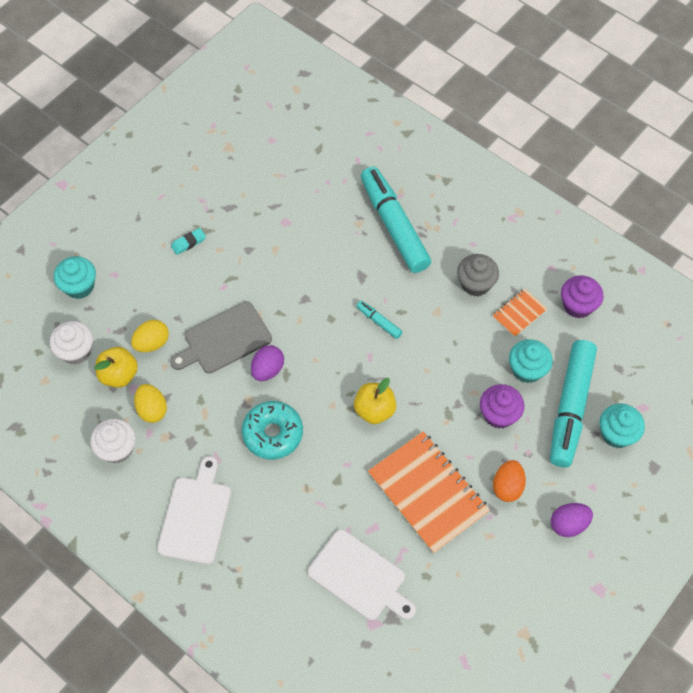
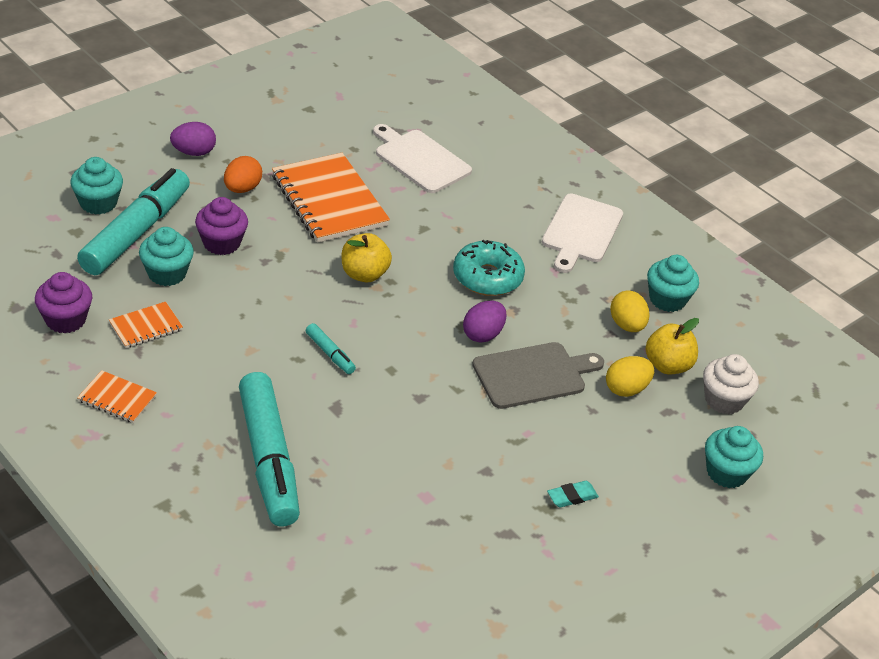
camera: 175 degrees left, 20 degrees down
(117, 448) = (667, 299): white cupcake -> turquoise cupcake
(475, 284) = (186, 368): grey cupcake -> none
(510, 248) = (117, 398): none -> orange notebook

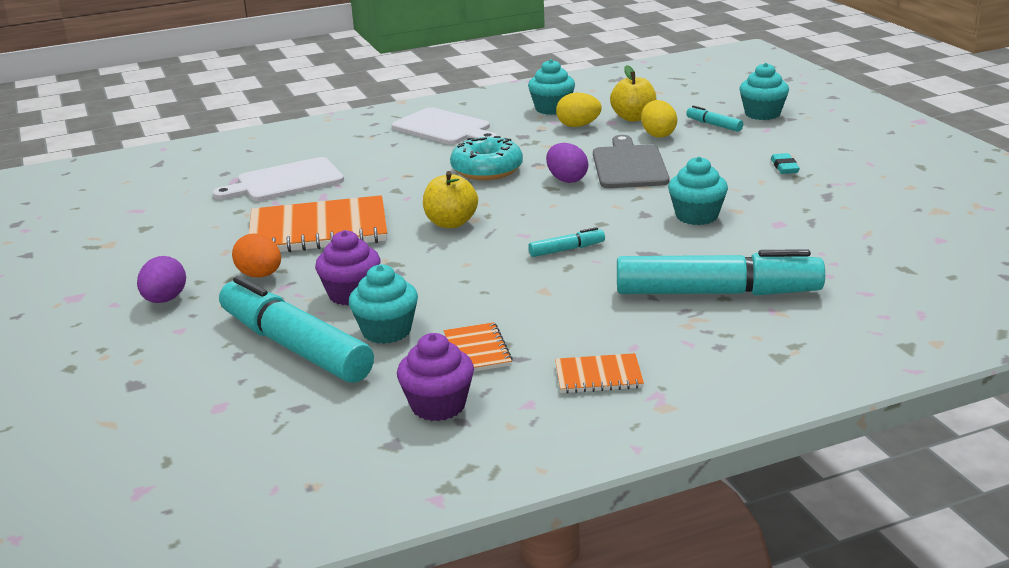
camera: 65 degrees left, 15 degrees down
(98, 203) = (215, 370): turquoise cupcake -> turquoise cupcake (696, 216)
(117, 398) = (598, 376): orange notebook -> orange notebook turned 45 degrees clockwise
(673, 432) = (714, 125): none -> turquoise marker
(724, 400) = (680, 105): white cupcake -> none

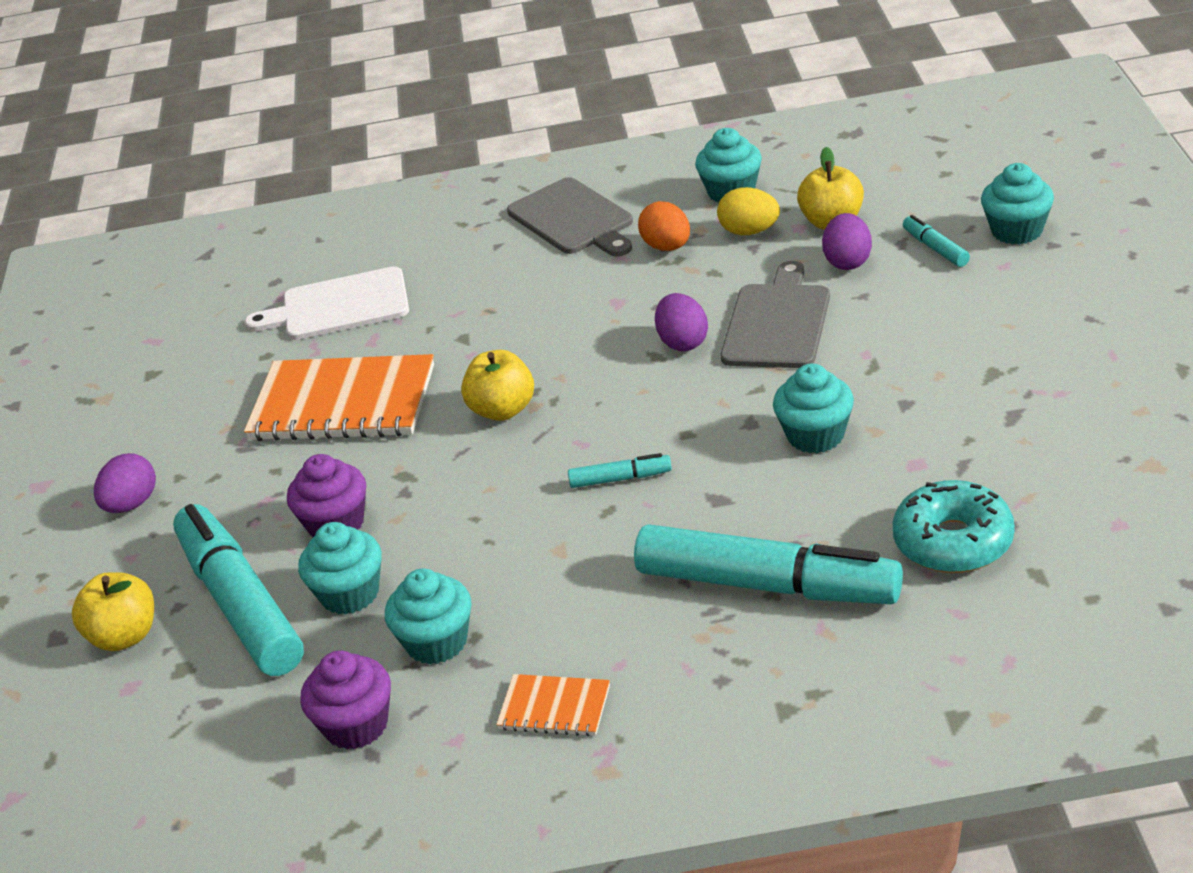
camera: 20 degrees right, 10 degrees up
(198, 376) = (124, 636): none -> yellow apple
(260, 275) = (248, 476): orange egg -> orange egg (667, 247)
(444, 128) = (573, 219): white cutting board -> grey cutting board
(477, 350) = (437, 642): orange notebook -> turquoise cupcake
(487, 170) = (591, 311): turquoise donut -> turquoise donut (953, 542)
(658, 134) = (848, 261): yellow egg -> purple egg
(784, 167) = (986, 349): turquoise eraser -> none

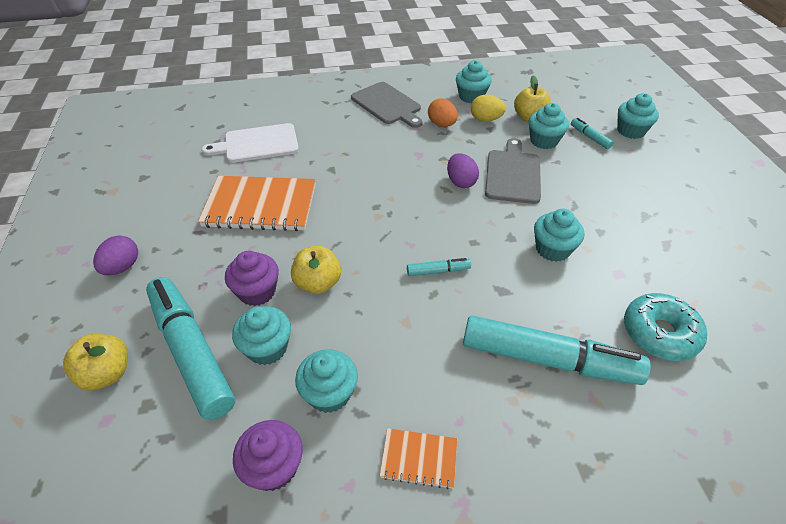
camera: 10 degrees left, 10 degrees up
(503, 410) = (359, 217): yellow apple -> yellow apple (318, 283)
(848, 261) = (544, 141): purple egg -> turquoise cupcake

